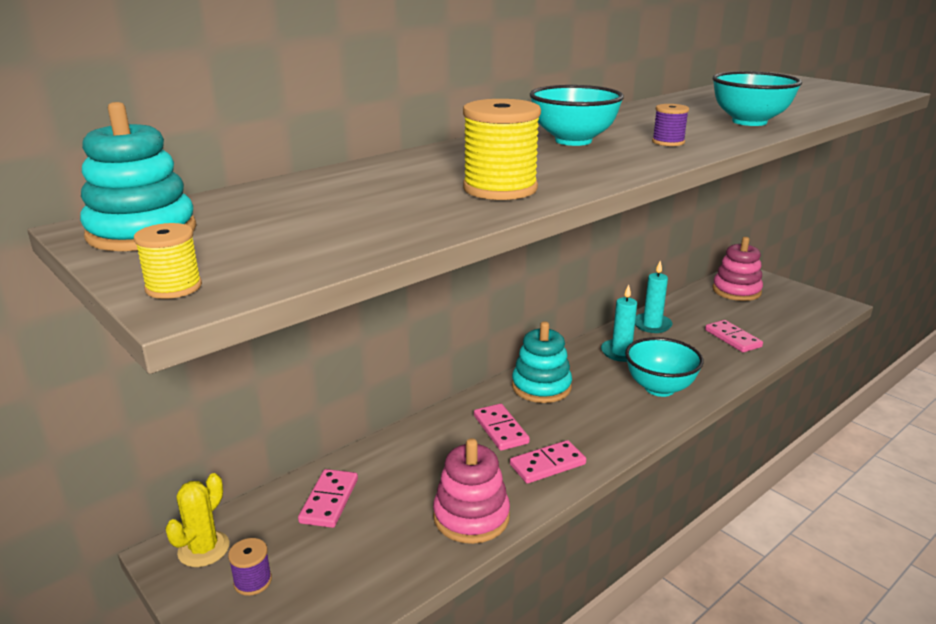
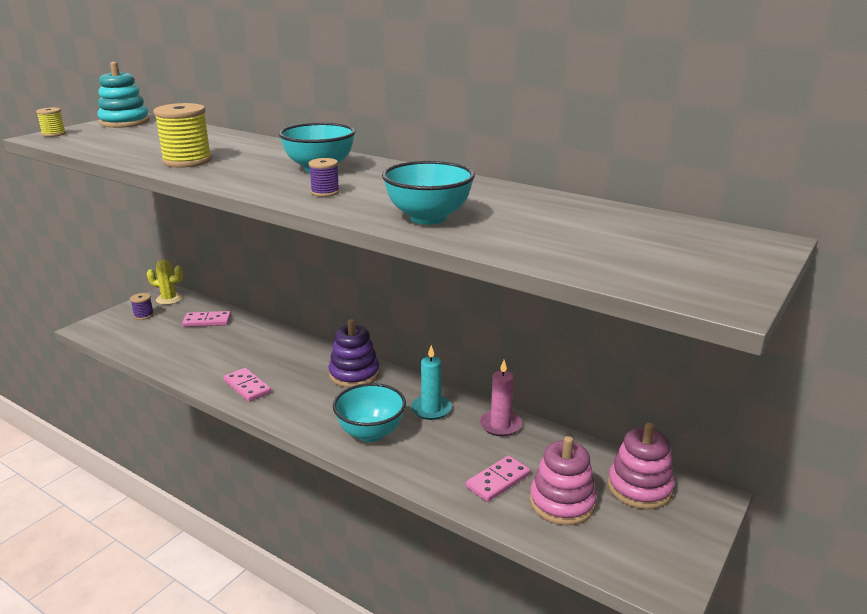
camera: 75 degrees right, 0 degrees up
(471, 517) = (190, 365): pink stacking toy -> pink stacking toy (562, 503)
(501, 429) = (289, 364): pink domino -> none
(541, 387) = (354, 374): turquoise stacking toy -> purple stacking toy
(652, 325) = (500, 425): turquoise candle -> pink candle

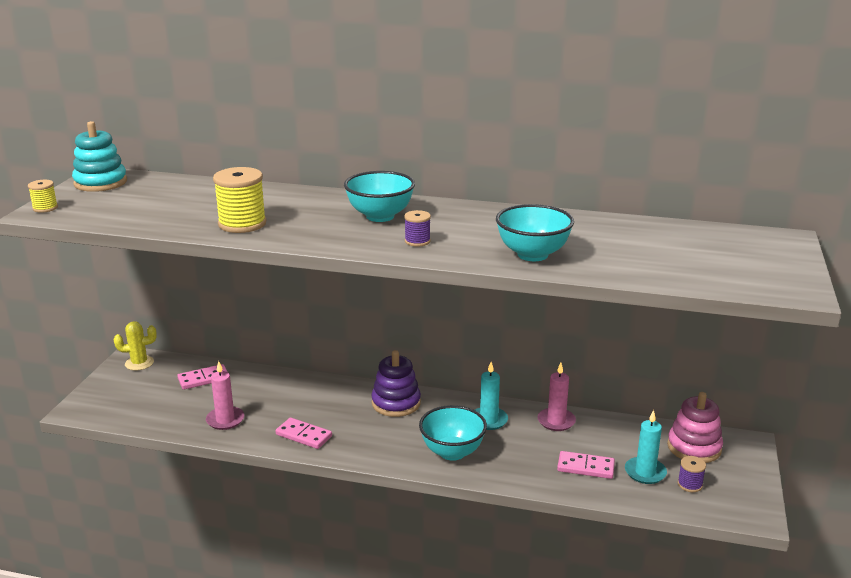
camera: 20 degrees left, 0 degrees up
(144, 315) = (127, 386): purple spool -> purple spool (690, 484)
(194, 359) = (225, 420): none -> pink candle
(498, 481) = (585, 467): pink domino -> pink domino turned 75 degrees clockwise
(562, 503) = (645, 472): pink stacking toy -> turquoise candle

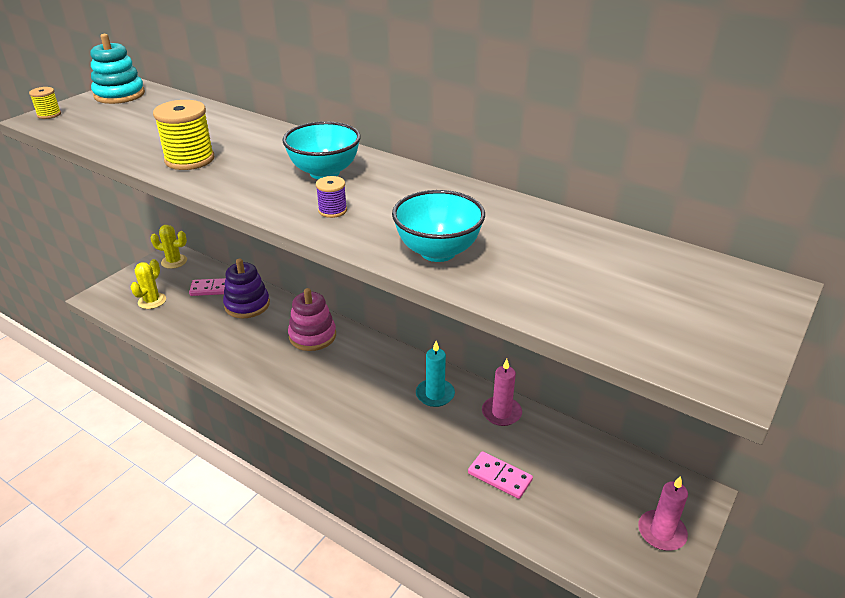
camera: 20 degrees right, 10 degrees up
(143, 402) = (152, 301): none -> yellow cactus
(225, 420) = (204, 335): pink candle -> pink candle (661, 532)
(304, 435) = (258, 368): pink domino -> none
(396, 403) = (360, 353): purple stacking toy -> purple stacking toy (247, 305)
(452, 452) = (378, 422): turquoise bowl -> none
(645, 472) = (559, 501): turquoise candle -> none
(690, 484) = (601, 531): purple spool -> none
(694, 447) = (632, 484): pink stacking toy -> pink stacking toy (312, 336)

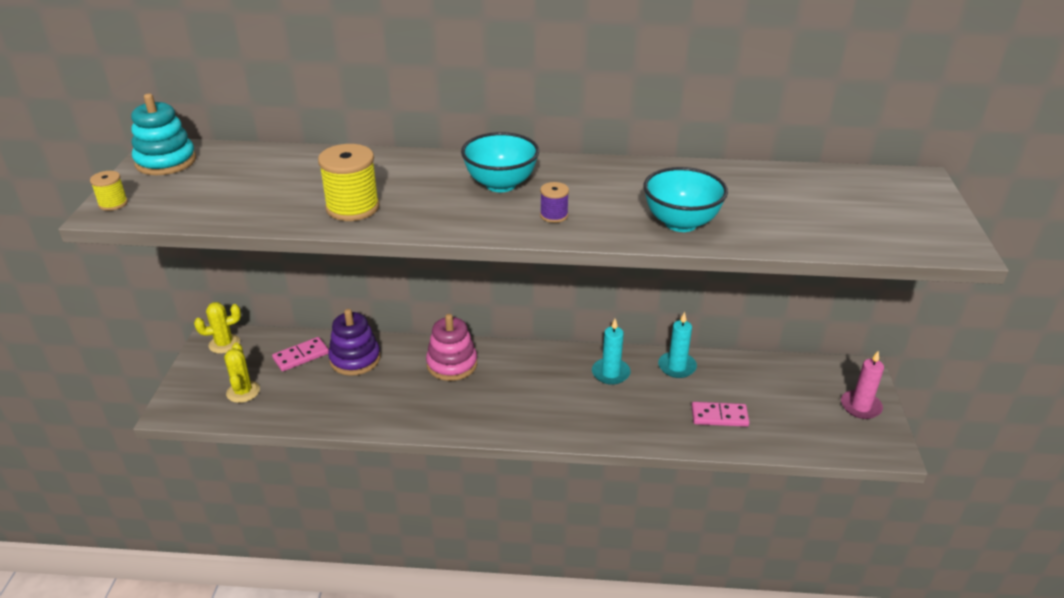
camera: 30 degrees left, 0 degrees up
(501, 413) = (677, 367): pink candle -> turquoise candle

